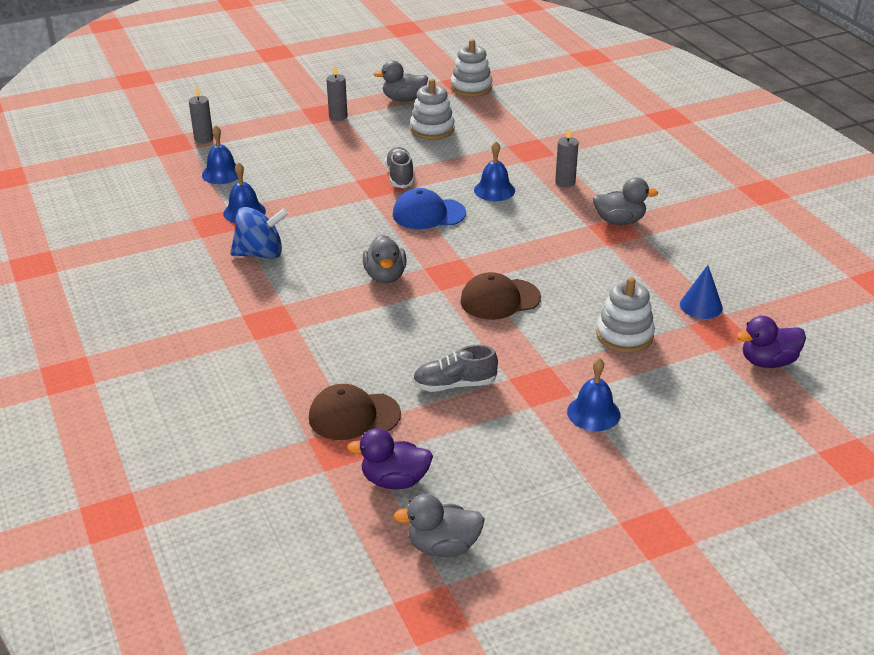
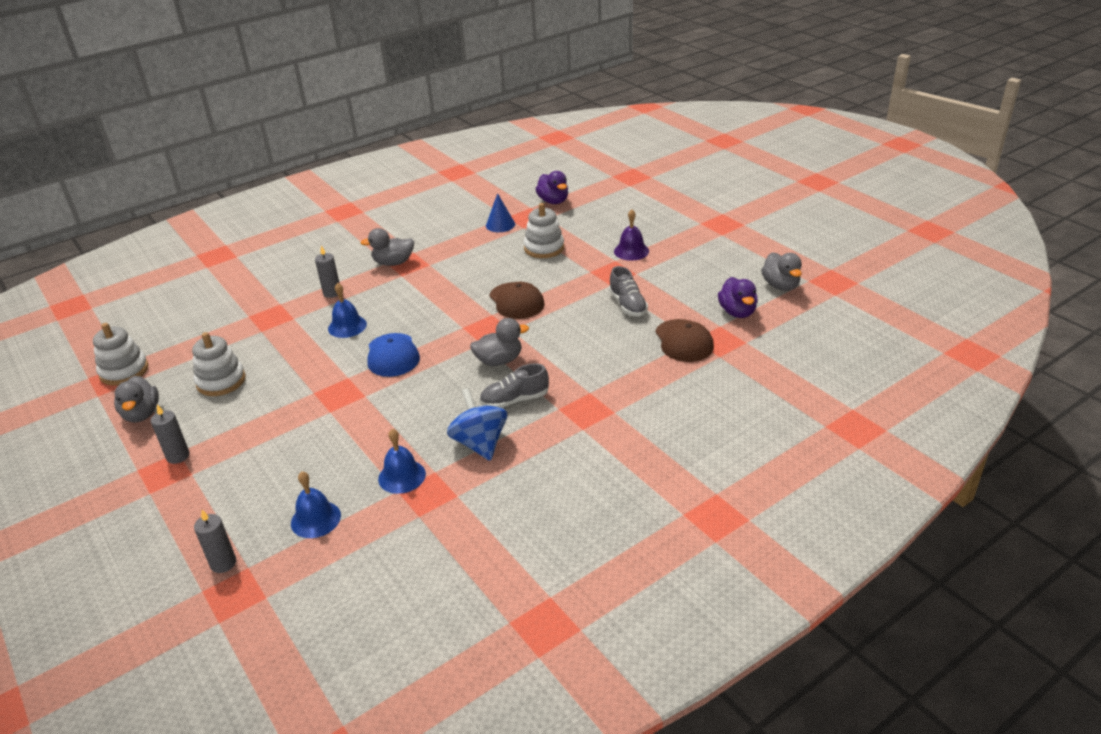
camera: 100 degrees left, 0 degrees up
(400, 176) = (322, 384): grey shoe -> grey shoe (514, 400)
(593, 413) = (631, 251): blue bell -> purple bell
(619, 221) = (393, 263): grey duck -> grey duck turned 90 degrees counterclockwise

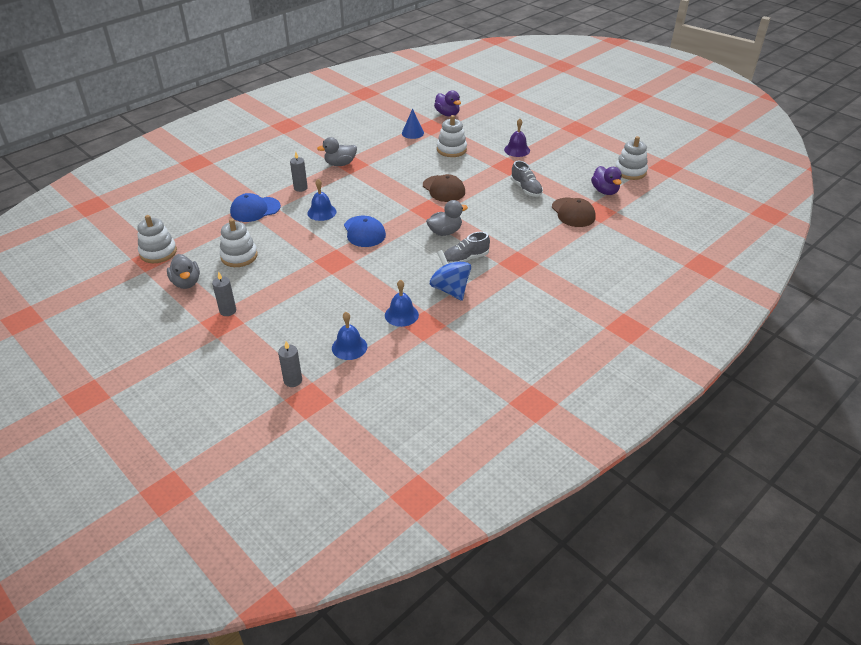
camera: 10 degrees left, 5 degrees up
(264, 319) = (255, 209): none -> blue cap
(780, 286) = (630, 171): grey duck -> white stacking toy

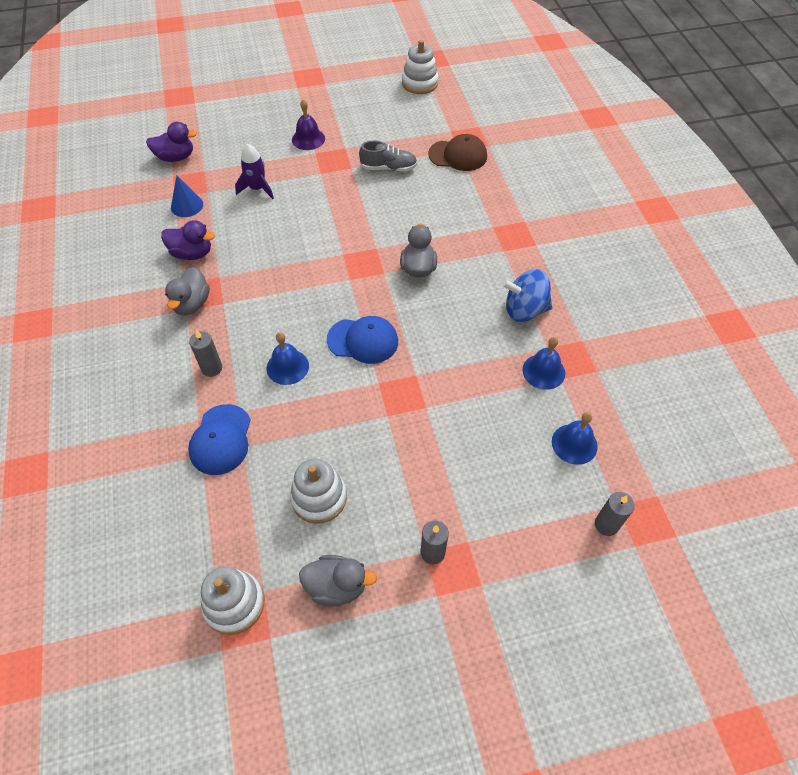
camera: 60 degrees left, 15 degrees up
(443, 189) = (333, 232): brown cap -> none
(451, 149) = (257, 189): white stacking toy -> purple rocket
(465, 259) = (479, 273): grey shoe -> none
(605, 191) = (439, 116): purple duck -> purple duck (192, 253)

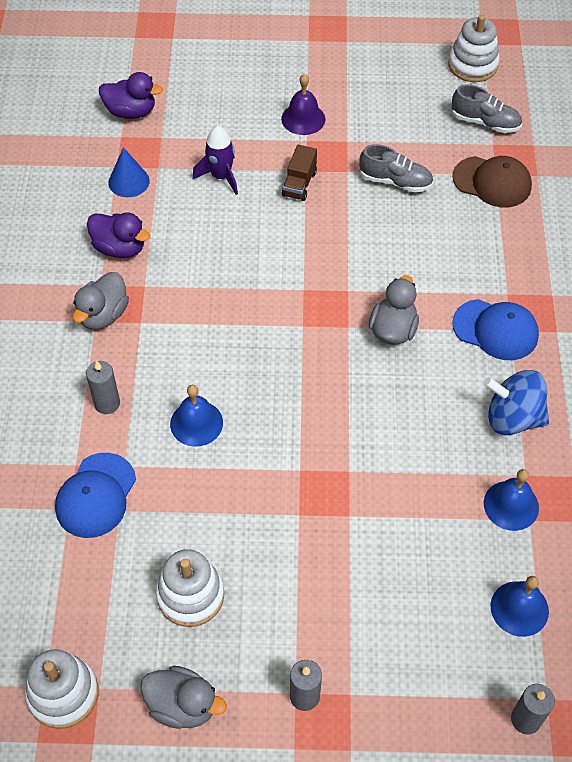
camera: 15 degrees right, 0 degrees up
(318, 182) = (299, 184): none -> brown truck
(363, 340) = (296, 411): blue cap -> blue cap (495, 330)
(440, 118) = (485, 122): none -> grey shoe

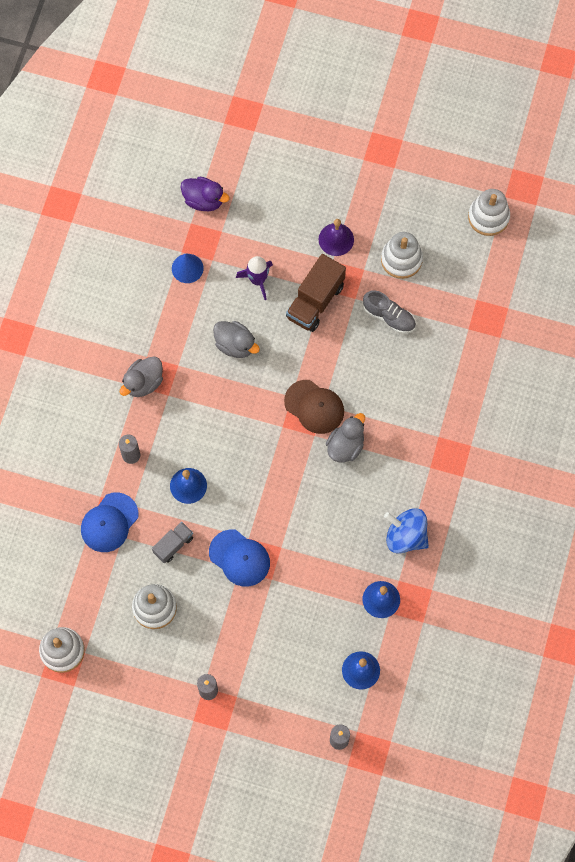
camera: 15 degrees right, 15 degrees up
(120, 248) = (167, 327): purple duck -> none
(183, 705) = (133, 677): grey duck -> grey duck (235, 345)
(196, 503) = (173, 545): none -> grey truck
(299, 184) = (315, 301): brown truck -> brown truck, size x1.74
(388, 123) = (401, 259): none -> white stacking toy
(485, 122) = (478, 277): grey shoe -> none
(492, 182) = (463, 335): brown cap -> brown cap (314, 407)
(495, 330) = (419, 464): blue cap -> blue cap (239, 558)

